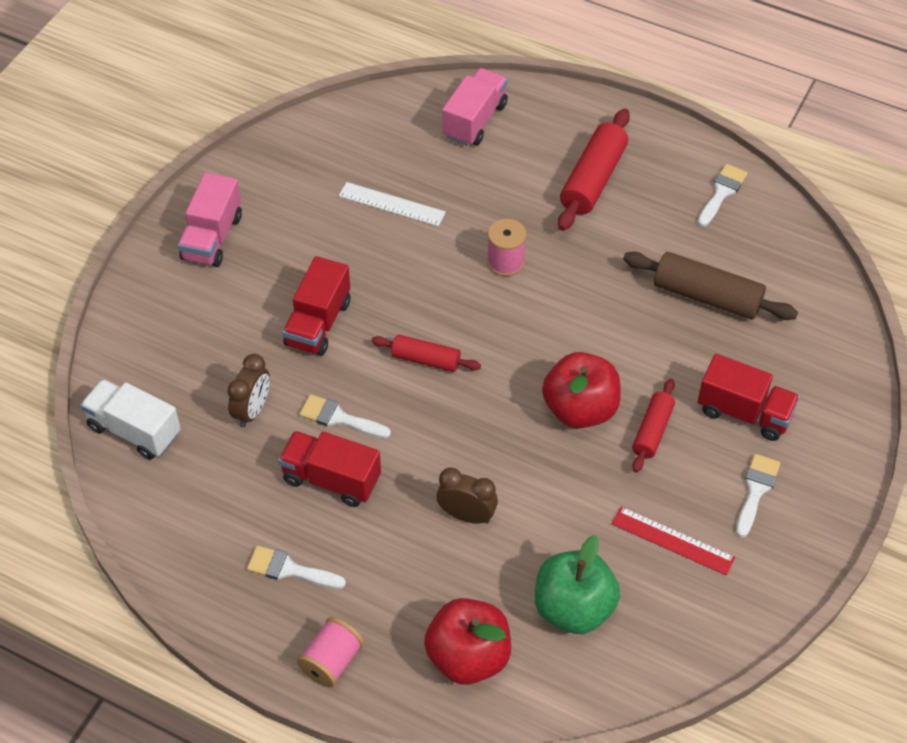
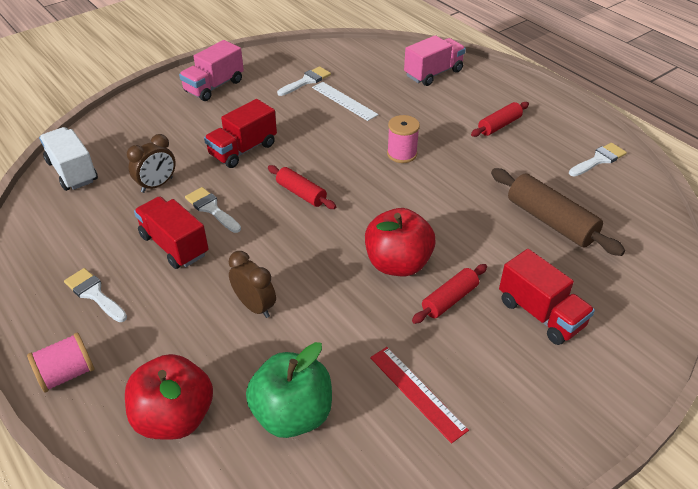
camera: 25 degrees right, 10 degrees down
(593, 179) = (499, 125): red rolling pin -> red rolling pin, size x0.61
(756, 490) = (519, 380): white brush -> white brush (306, 81)

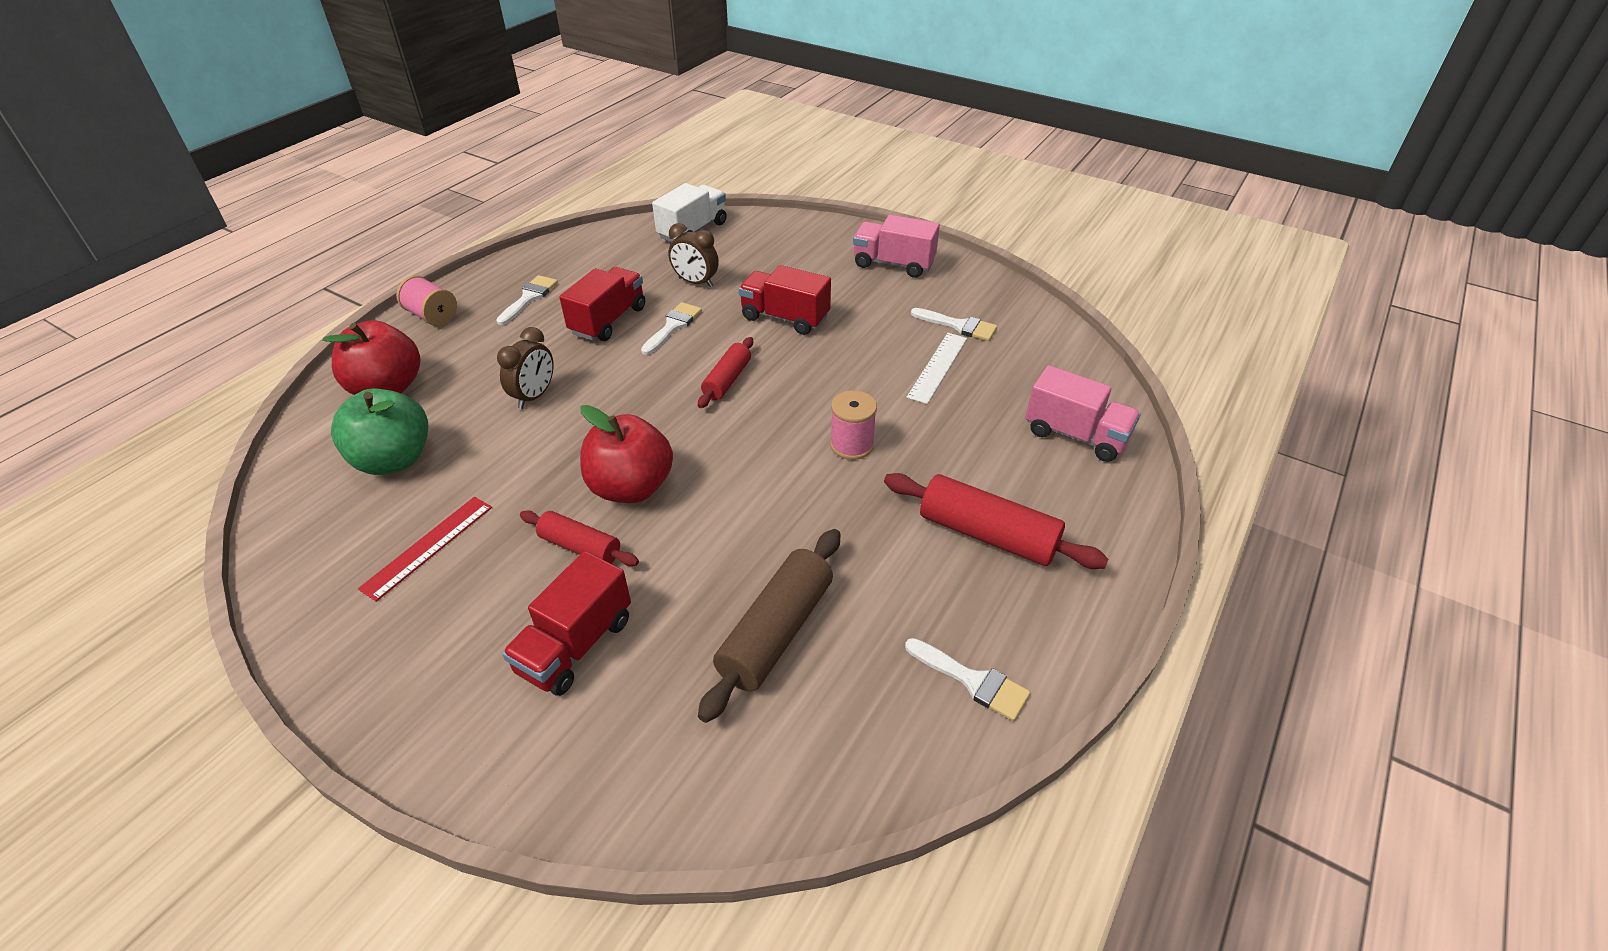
camera: 70 degrees right, 0 degrees up
(499, 125) = (987, 534): red rolling pin -> red rolling pin, size x1.64

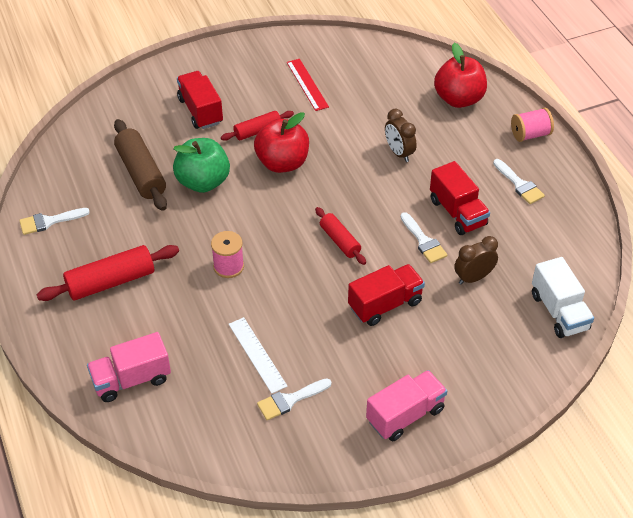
camera: 125 degrees right, 5 degrees up
(394, 459) = (387, 88): green apple -> green apple (203, 182)

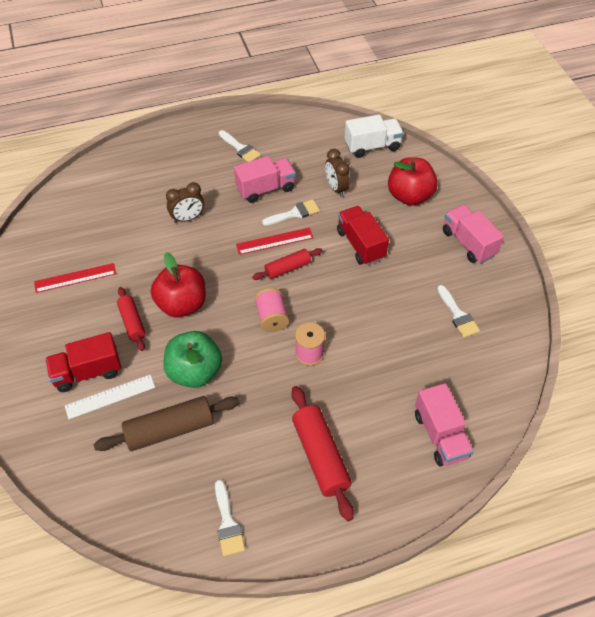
camera: 85 degrees left, 5 degrees up
(257, 354) = (411, 335): white ruler -> white ruler (110, 396)
(378, 227) = (274, 241): none -> red ruler
(457, 212) = (265, 189): red truck -> pink truck
(459, 99) = (130, 171): red apple -> red apple (409, 196)
(519, 184) = (240, 148): white brush -> white brush turned 75 degrees clockwise
(530, 134) = (185, 134): pink spool -> pink spool (272, 317)

